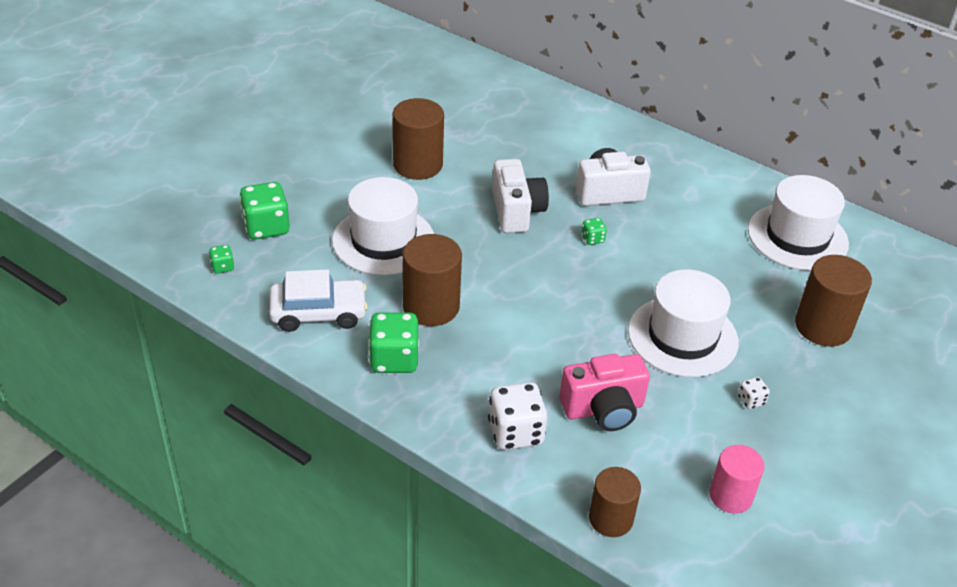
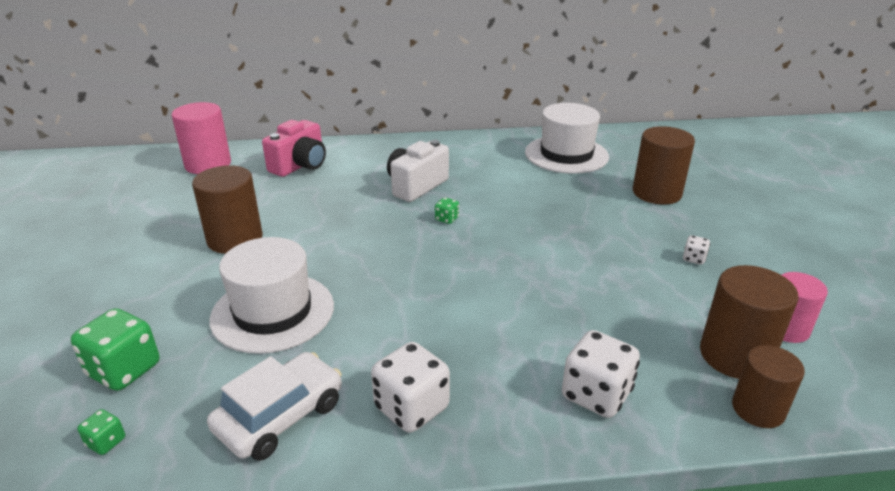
camera: 40 degrees left, 10 degrees down
(394, 359) = (411, 408): green dice -> white dice
(431, 307) = (386, 339): brown cylinder -> brown cylinder (735, 356)
(468, 78) = (208, 164): none -> pink cylinder
(516, 211) = (365, 230): white camera -> none
(603, 409) = (625, 328): pink camera -> pink camera (300, 165)
(682, 336) = (595, 245): white hat -> none

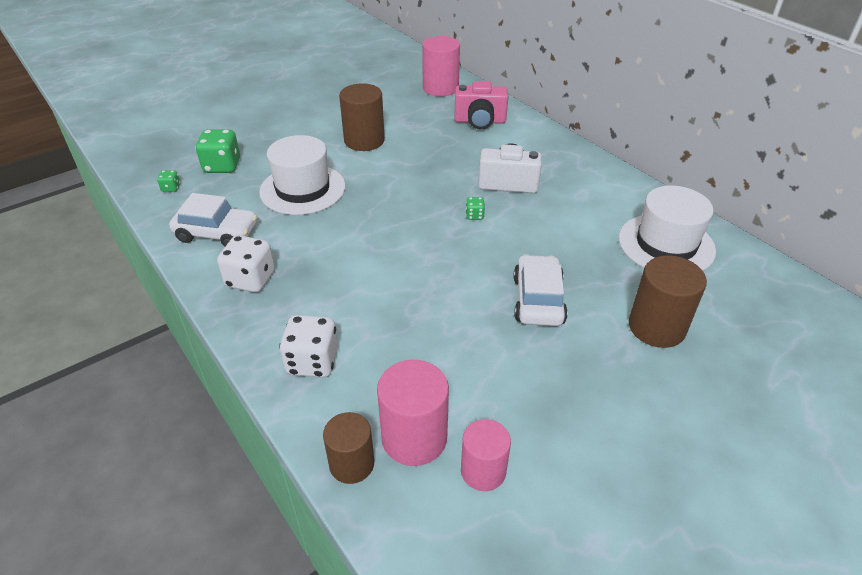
camera: 60 degrees right, 10 degrees up
(591, 229) = (538, 300): none -> white car
(693, 259) = (550, 381): white dice -> none
(735, 356) = (414, 438): brown cylinder -> pink cylinder

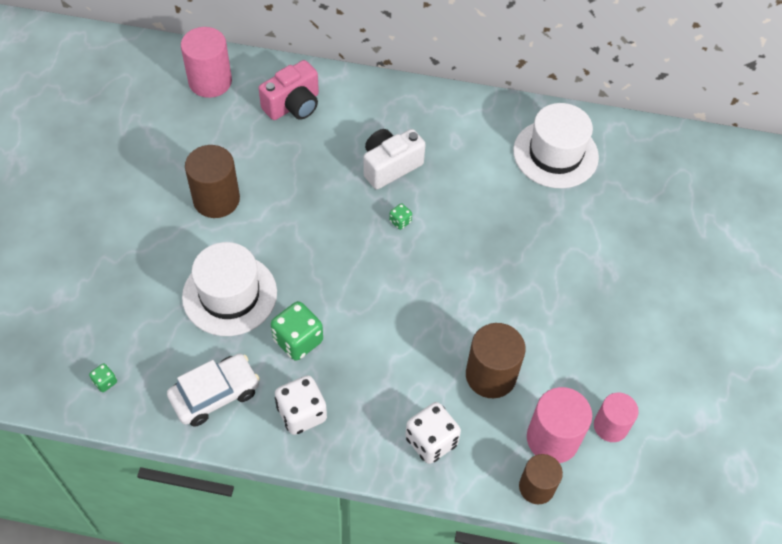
camera: 45 degrees left, 15 degrees up
(222, 166) = (120, 323): green dice -> green dice (298, 340)
(538, 300) = (521, 270): white car -> none
(656, 327) = (610, 237): brown cylinder -> brown cylinder (490, 375)

